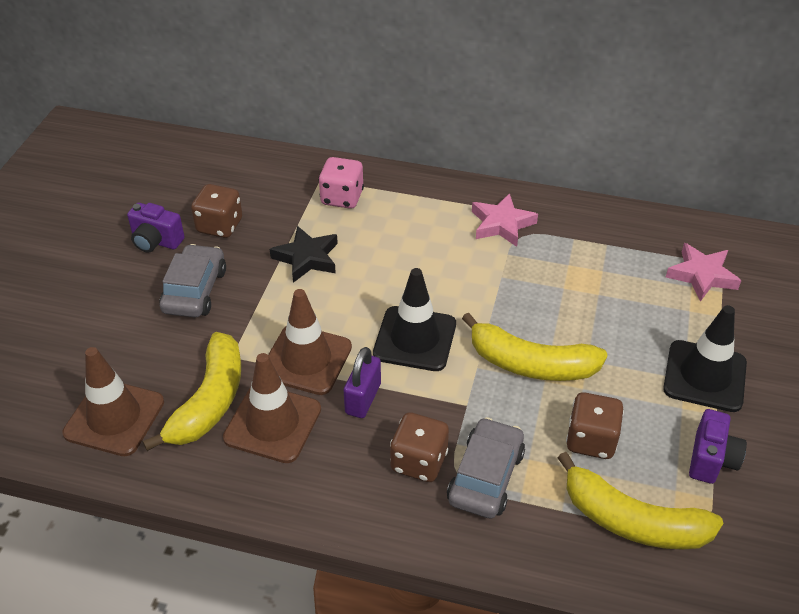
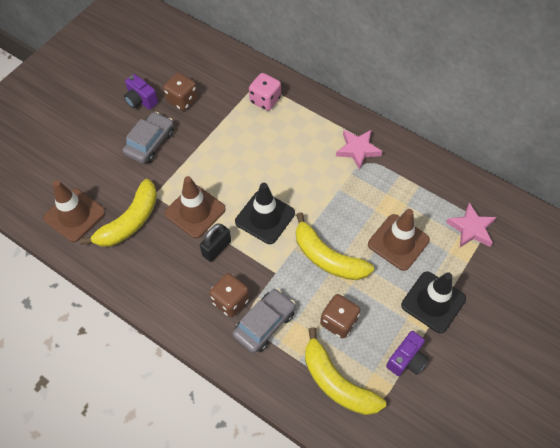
camera: 20 degrees right, 15 degrees up
(272, 423) = (159, 248): brown traffic cone -> brown traffic cone (398, 242)
(307, 258) = (225, 139): black star -> none
(363, 399) = (216, 248): purple padlock -> black padlock

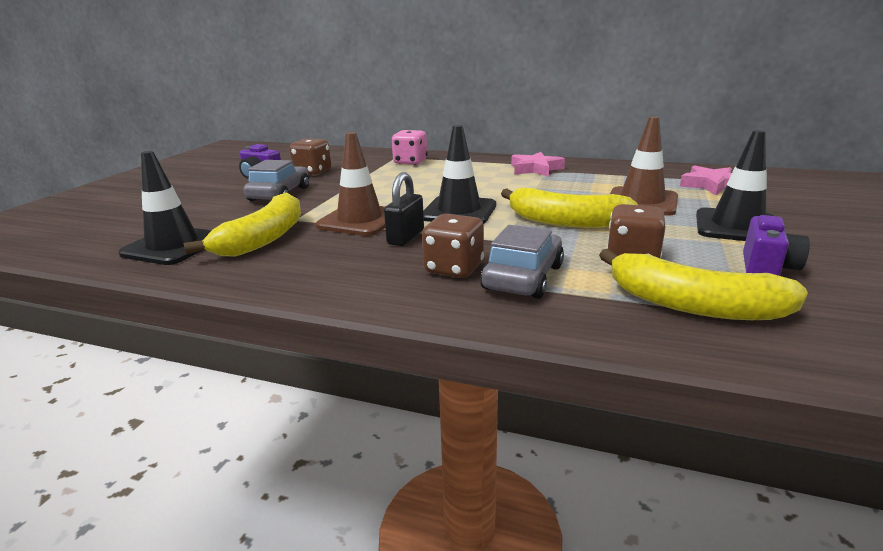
camera: 15 degrees left, 35 degrees down
(74, 215) = (173, 246): brown traffic cone -> black traffic cone

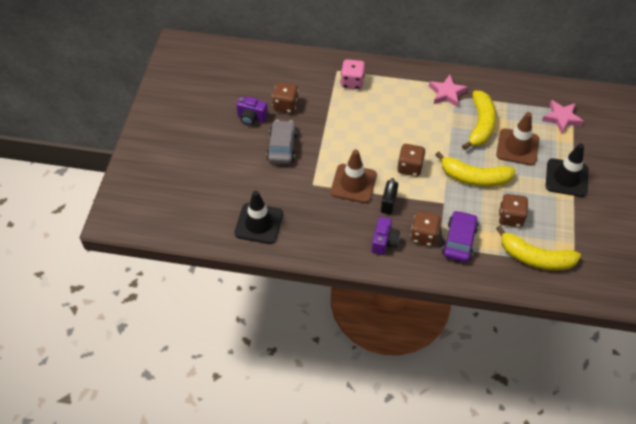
camera: 10 degrees left, 30 degrees up
(264, 238) = (307, 211): yellow banana -> yellow banana (480, 125)
(459, 211) = (410, 167): black traffic cone -> brown dice
(523, 277) = (459, 241): grey car -> purple car
(767, 269) = (572, 223): purple camera -> purple camera (384, 242)

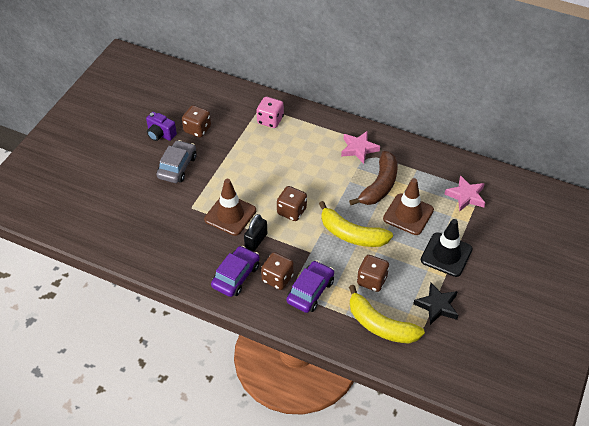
camera: 15 degrees right, 5 degrees down
(259, 223) = (125, 232): black traffic cone -> none
(384, 242) = (236, 276): purple camera -> purple car
(480, 125) = (379, 185): yellow banana -> brown banana
(578, 228) = (437, 306): none -> black star

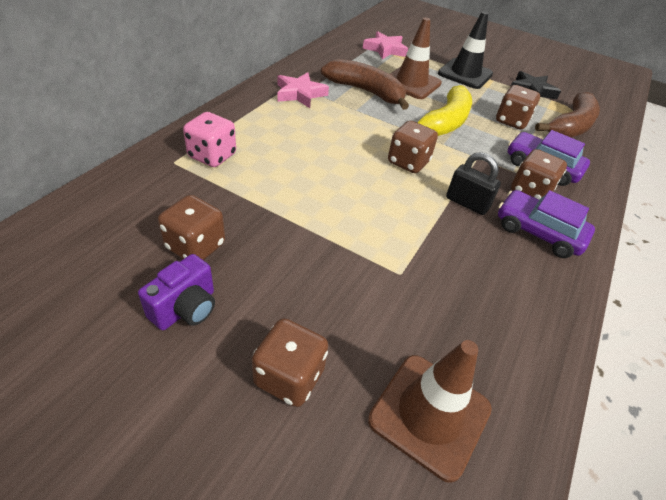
camera: 90 degrees left, 5 degrees down
(130, 171) = (289, 377): none -> brown dice
(177, 167) = (293, 286): grey car -> none
(230, 215) = (417, 225): brown traffic cone -> brown traffic cone (430, 414)
(380, 325) = (570, 126): yellow banana -> brown banana

